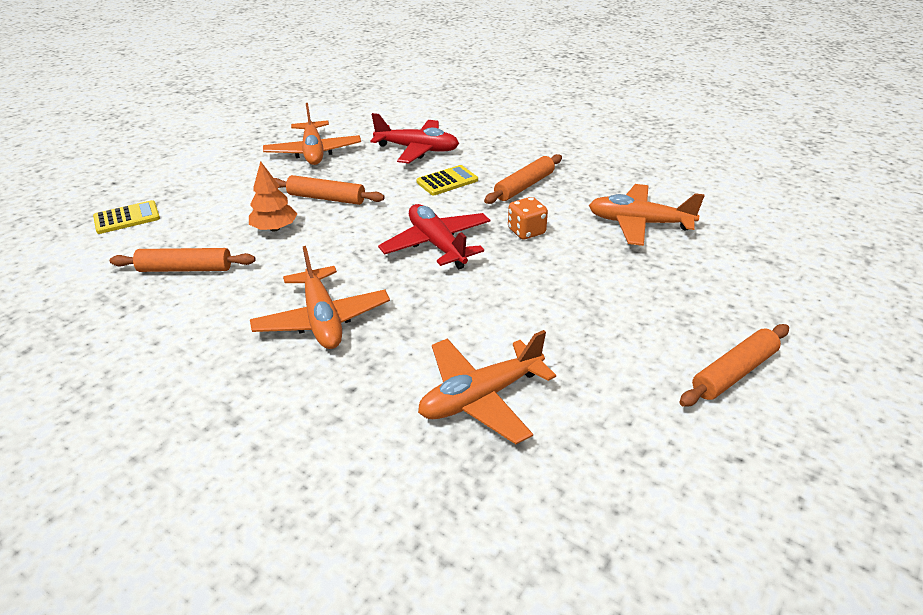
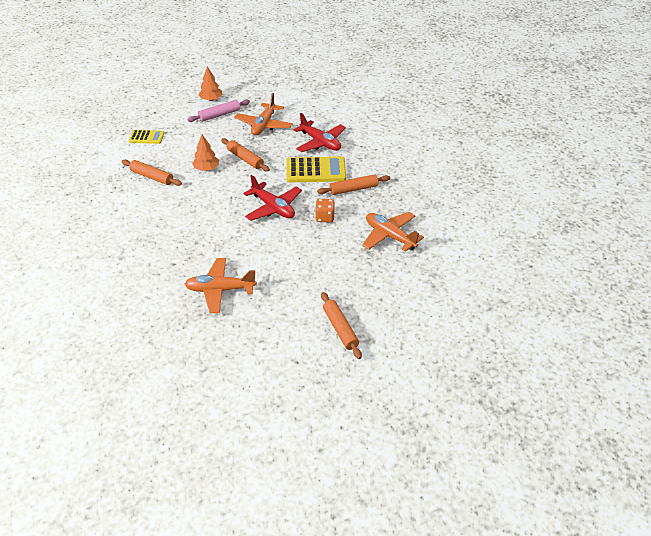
camera: 30 degrees right, 5 degrees up
(199, 144) = (211, 99): none -> orange tree
(231, 158) = (219, 115): none -> pink rolling pin
(322, 319) = (188, 227): orange plane -> none
(437, 245) = (273, 208): red plane -> red plane turned 135 degrees clockwise
(447, 181) = (315, 170): yellow calculator -> yellow calculator, size x1.74
(734, 373) = (340, 329): orange rolling pin -> orange rolling pin turned 75 degrees clockwise

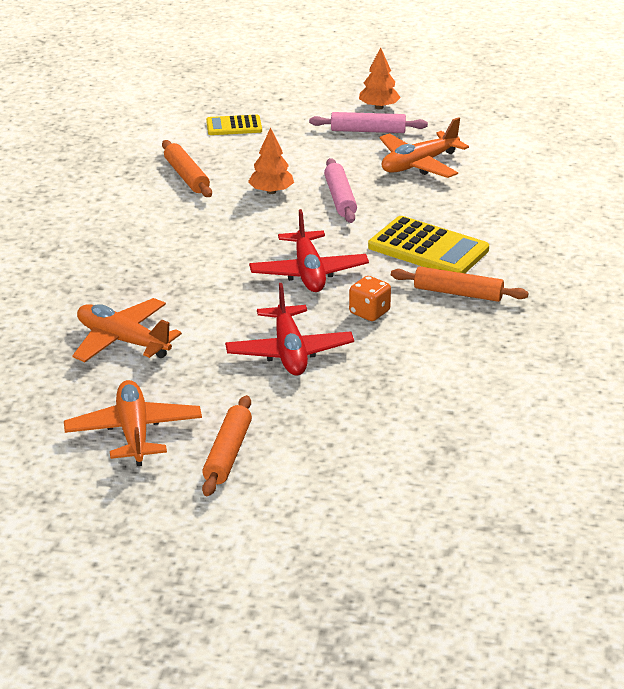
camera: 35 degrees right, 10 degrees down
(146, 137) = (234, 126): yellow calculator -> yellow calculator turned 135 degrees clockwise
(245, 159) = (340, 198): orange rolling pin -> pink rolling pin
(320, 142) = (479, 215): red plane -> red plane (289, 352)
(390, 236) = (440, 373): orange plane -> orange plane (134, 432)

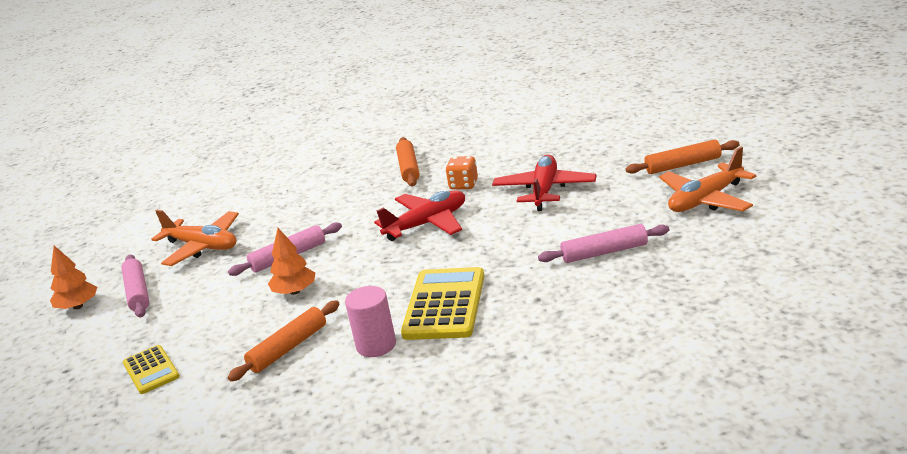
camera: 110 degrees left, 5 degrees down
(123, 341) = (604, 252): orange plane -> pink rolling pin
(138, 208) = (376, 345): none -> pink cylinder
(289, 352) = (544, 190): red plane -> red plane turned 45 degrees counterclockwise
(428, 248) = (351, 197): yellow calculator -> yellow calculator (444, 305)

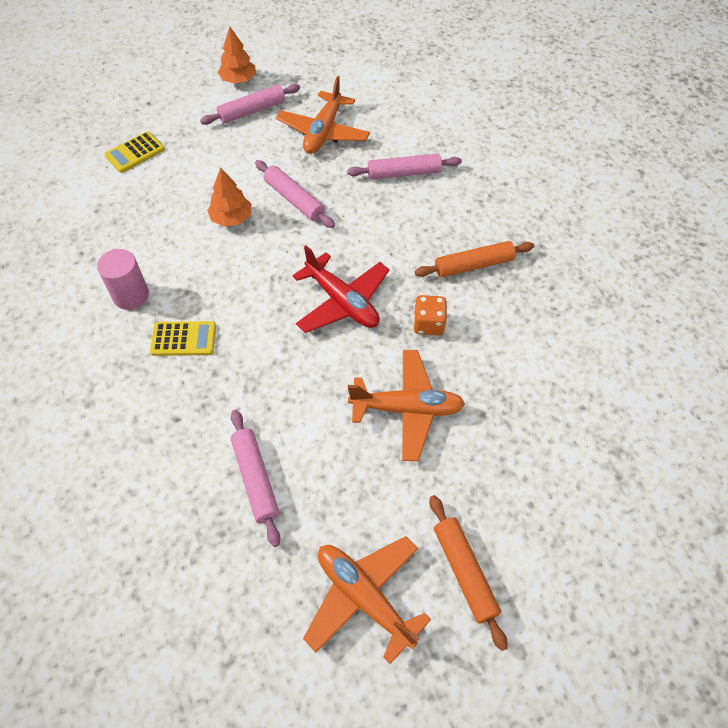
camera: 75 degrees right, 30 degrees up
(286, 202) = (404, 173): none -> pink rolling pin
(288, 348) = (142, 233): orange rolling pin -> none
(444, 305) = (183, 339): yellow calculator -> yellow calculator, size x0.57
(544, 190) = (407, 409): red plane -> orange plane

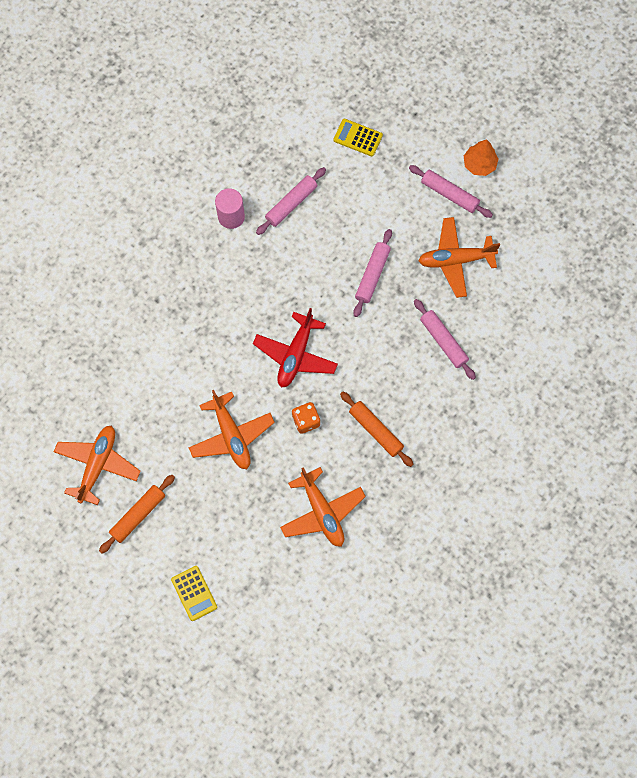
camera: 65 degrees right, 15 degrees up
(183, 339) = (215, 270): yellow calculator -> yellow calculator (194, 593)
(231, 218) = (331, 242): orange tree -> none
(256, 479) = (140, 368): pink rolling pin -> pink rolling pin (291, 204)
(549, 353) = (322, 512): none -> orange plane

